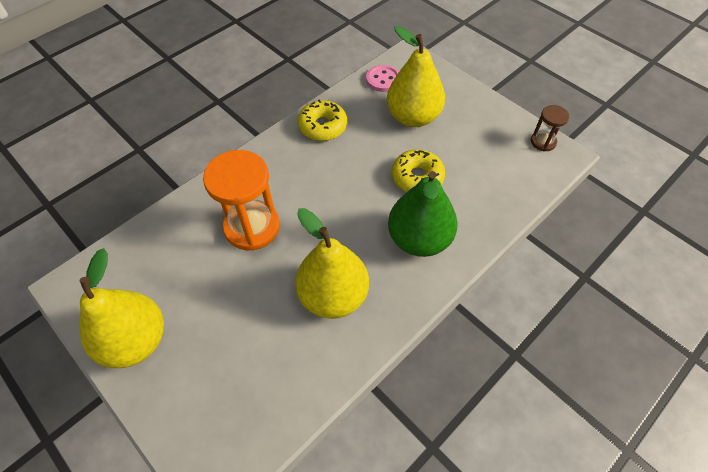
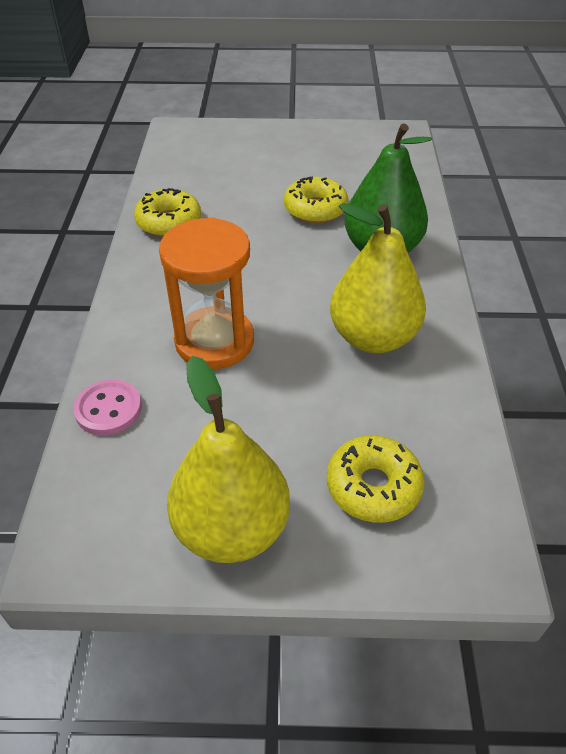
camera: 45 degrees left, 10 degrees down
(217, 384) = (373, 486): none -> yellow donut
(383, 80) = (177, 158): pink button -> pink button (108, 409)
(413, 117) = (247, 170): yellow pear -> none
(543, 142) = (377, 132): brown hourglass -> none

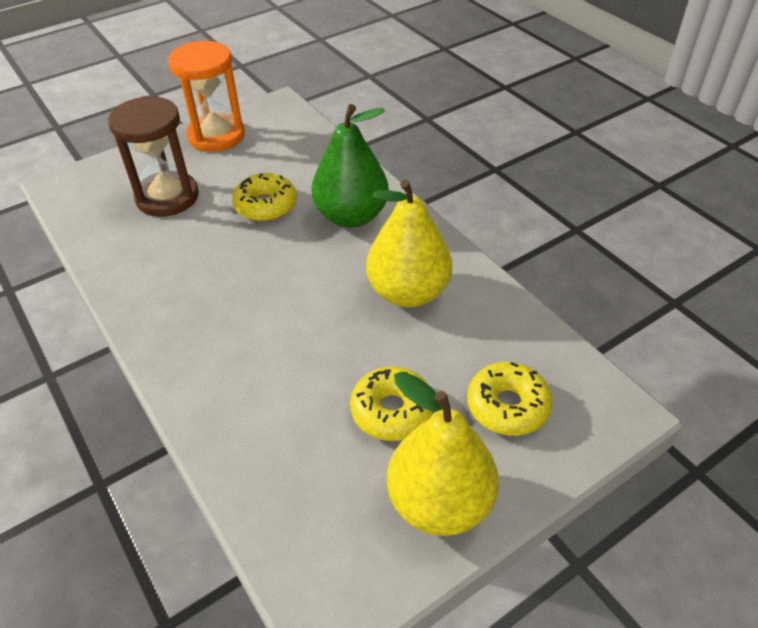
camera: 35 degrees left, 0 degrees up
(108, 409) = (250, 474): pink button -> none
(169, 222) = (141, 278): yellow donut -> yellow donut (392, 411)
(214, 341) = (286, 363): orange hourglass -> orange hourglass (216, 136)
(244, 170) = (167, 197): none -> brown hourglass

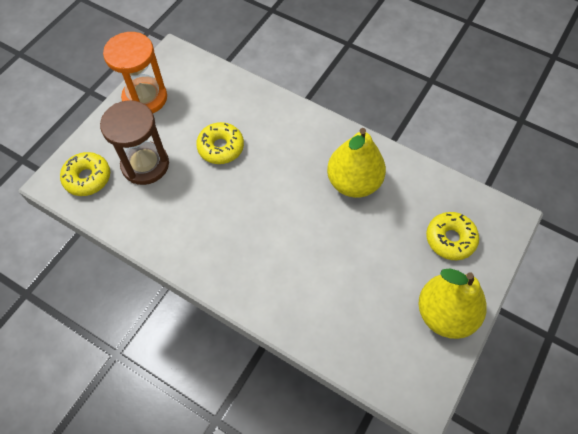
camera: 25 degrees left, 15 degrees up
(351, 216) = (284, 136): green pear -> none
(392, 411) = (389, 268): yellow donut -> yellow donut (87, 178)

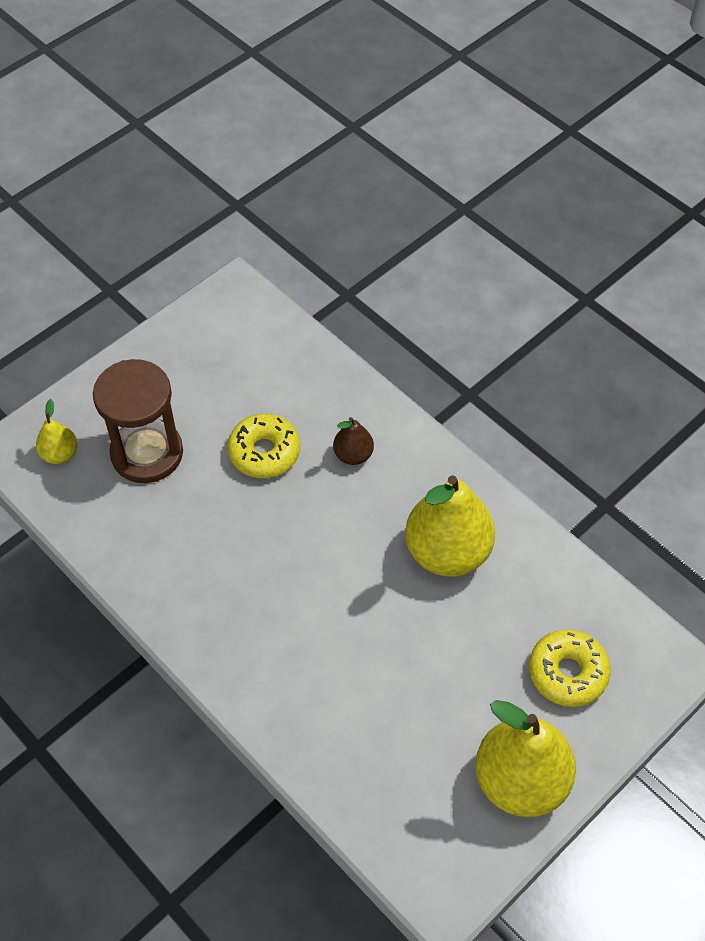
camera: 15 degrees right, 5 degrees down
(87, 178) = (60, 454): yellow donut -> yellow pear
(145, 98) = (174, 351): orange hourglass -> none
(277, 137) = (353, 455): none -> brown pear

